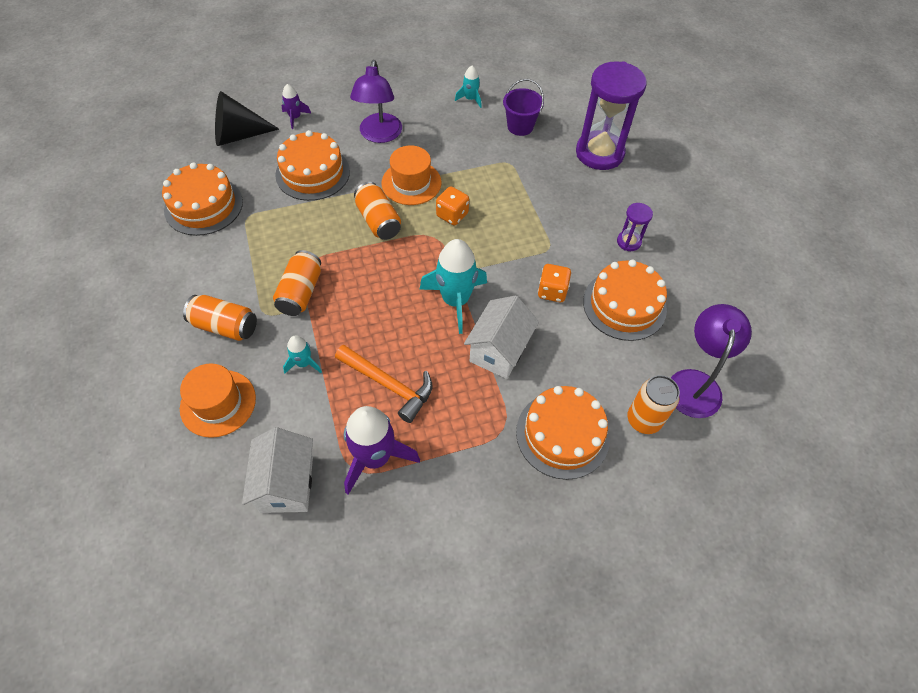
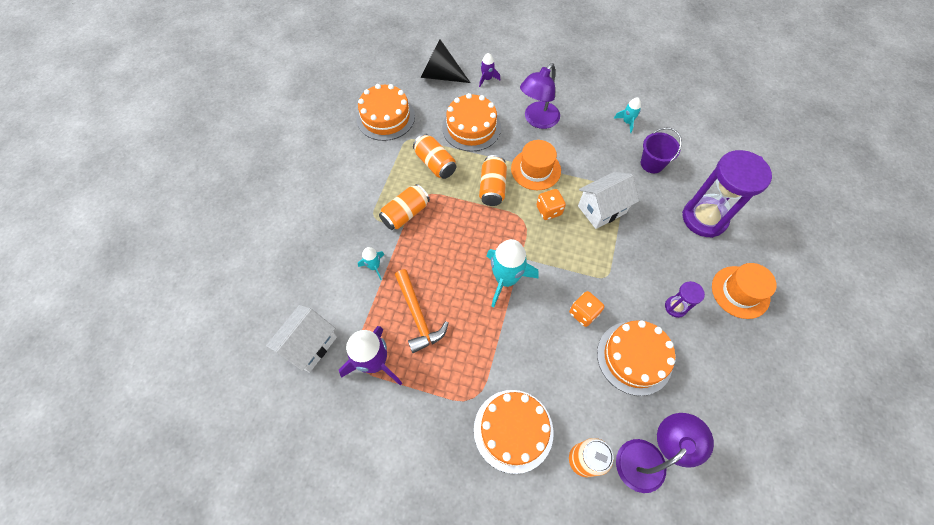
camera: 35 degrees right, 5 degrees up
(218, 403) = (306, 263): orange hat -> orange hat (740, 292)
(225, 326) = (344, 212): orange can -> orange can (435, 163)
(499, 351) = (511, 336): white house -> white house (601, 209)

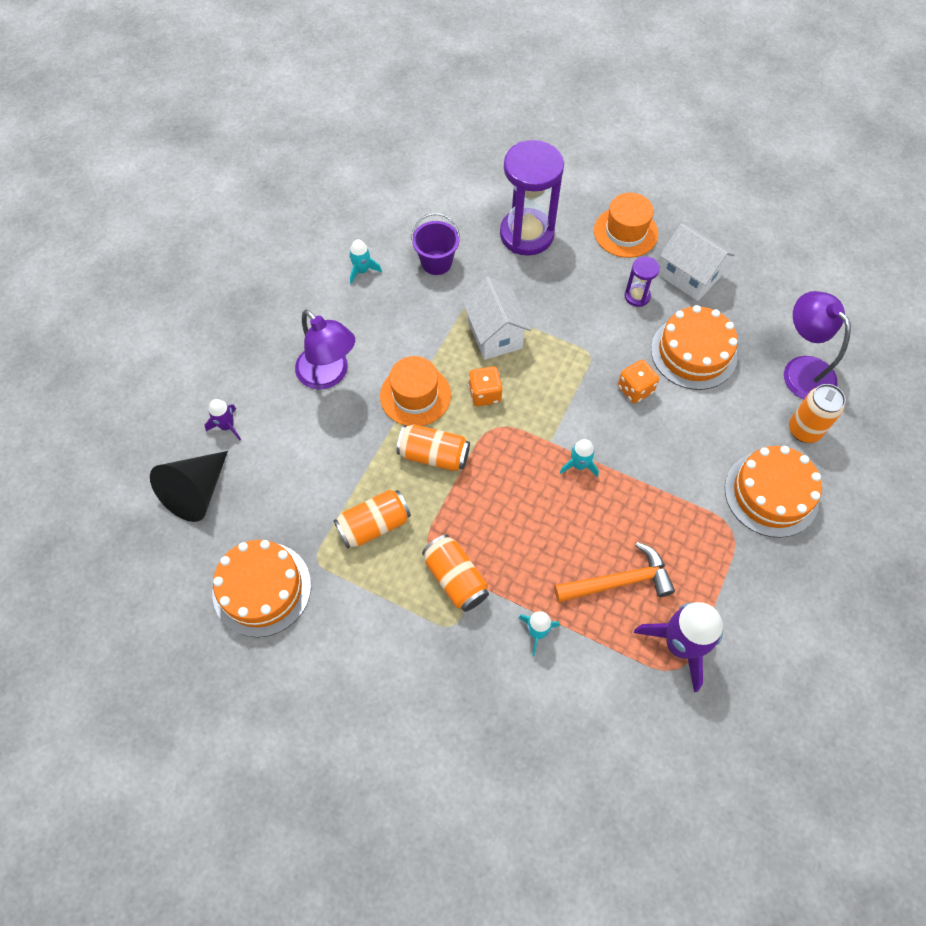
camera: 80 degrees left, 0 degrees up
(310, 345) = (649, 733): white house -> white house (689, 276)
(471, 127) = (318, 464): orange cake -> none
(506, 279) = (579, 465): turquoise rocket -> turquoise rocket, size x0.51

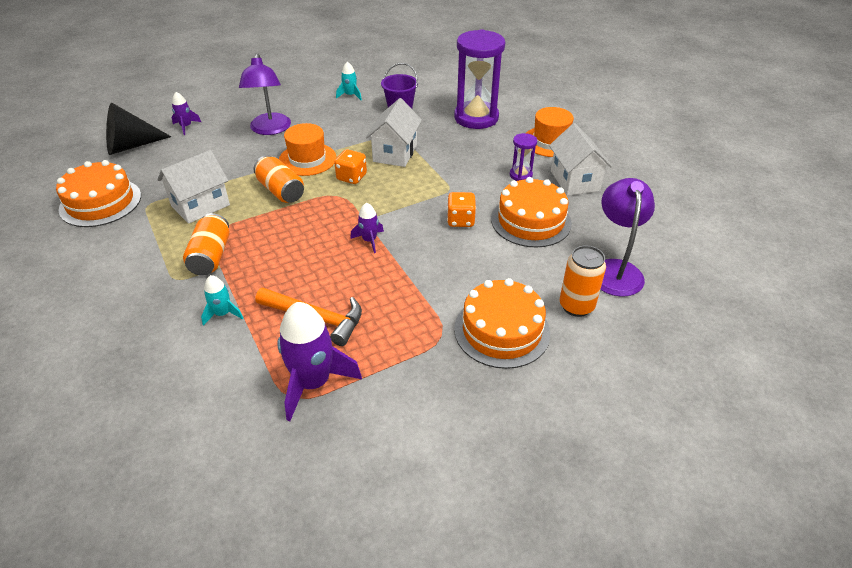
camera: 35 degrees right, 20 degrees down
(374, 525) = (200, 205): orange can -> white house
(579, 465) = (369, 240): turquoise rocket -> purple rocket

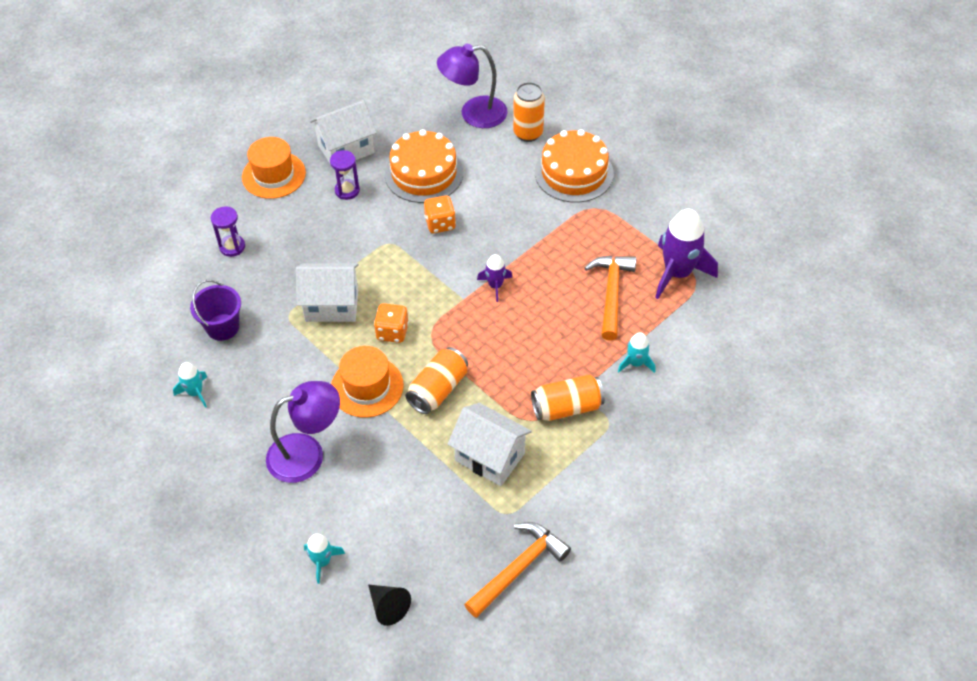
camera: 105 degrees left, 10 degrees up
(100, 202) = (518, 568): orange cake -> orange hammer
(131, 146) = (388, 606): black cone -> black cone, size x0.56
(186, 127) = (322, 561): purple rocket -> turquoise rocket
(476, 118) = (232, 247): purple hourglass -> purple hourglass, size x0.46

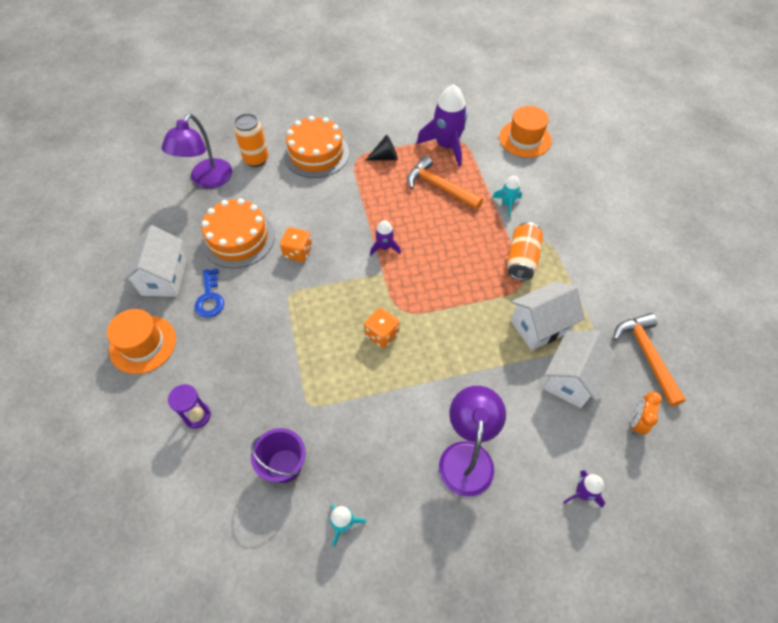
camera: 60 degrees left, 5 degrees up
(322, 561) = (582, 493): turquoise rocket -> purple rocket
(332, 305) = (323, 365): white house -> white house (571, 379)
(347, 190) = (210, 298): purple hourglass -> blue key
(367, 387) = (425, 378): orange hat -> orange hat (525, 139)
(388, 606) = (646, 462): black cone -> black cone (385, 157)
(429, 584) = (636, 422): none -> orange clock
(438, 389) = (458, 330): orange can -> none

